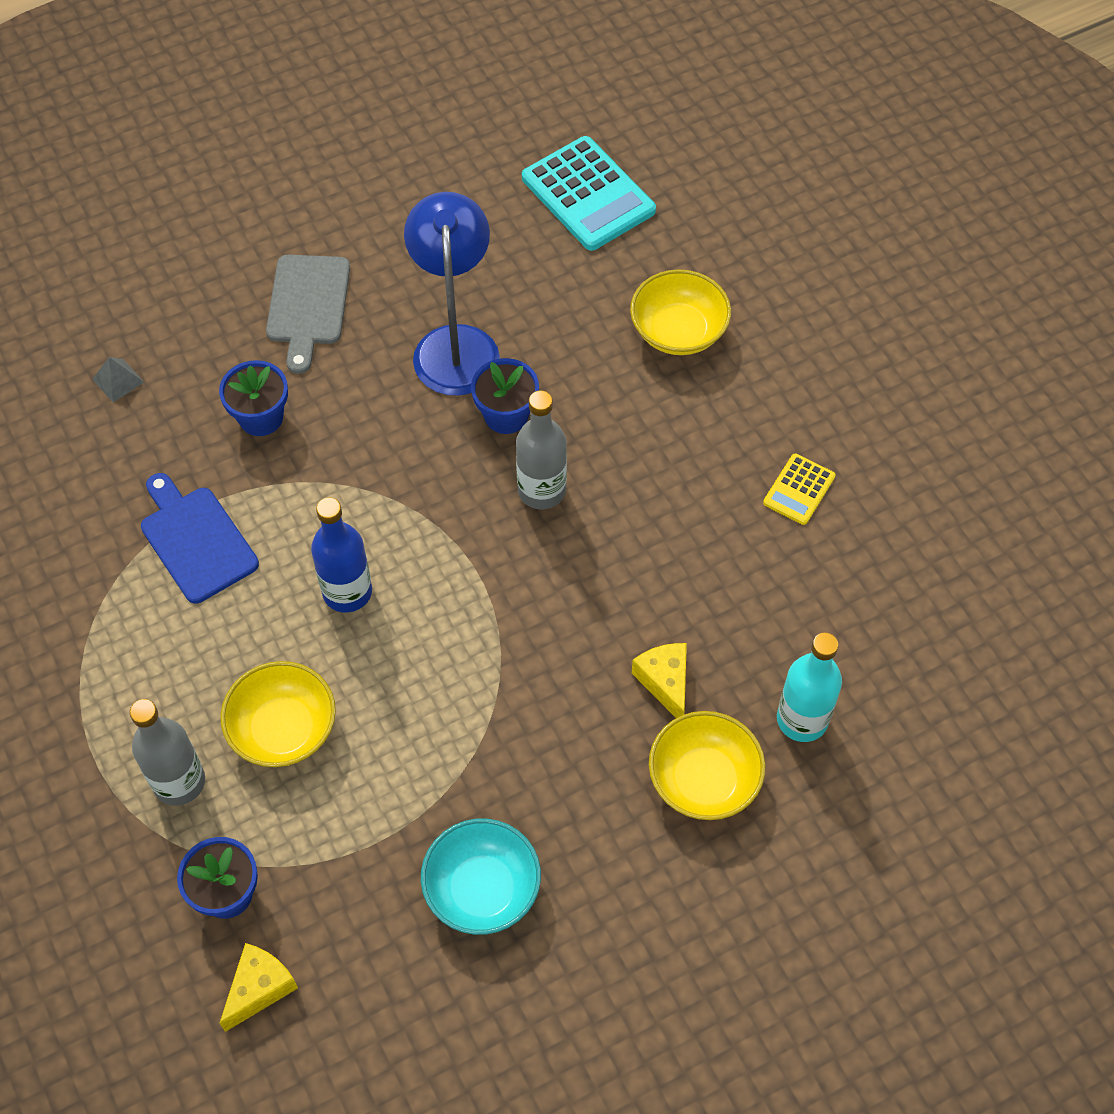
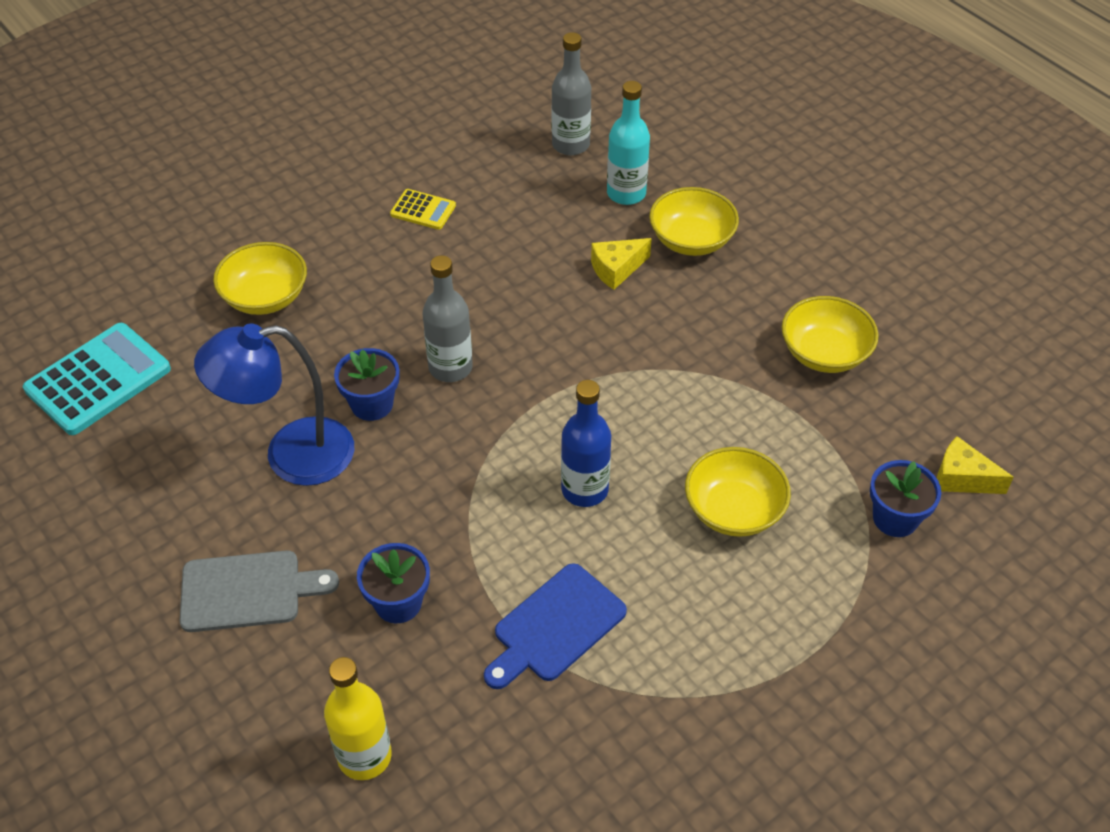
camera: 100 degrees left, 10 degrees down
(118, 380) = (364, 756): grey pyramid -> yellow bottle
(179, 782) = (809, 578): grey bottle -> grey bottle (570, 145)
(482, 888) = (824, 353): turquoise bowl -> yellow bowl

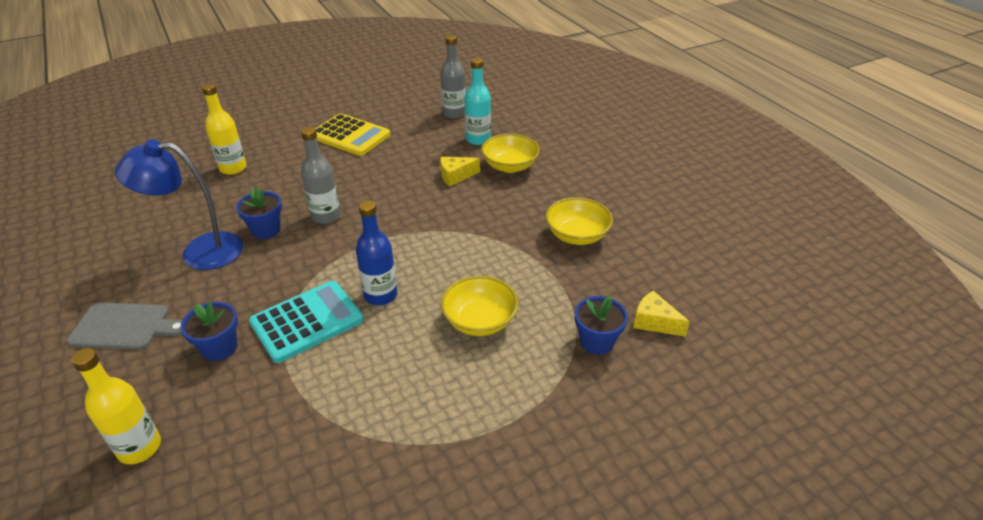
camera: 10 degrees right, 10 degrees down
(98, 379) = (109, 198): turquoise calculator -> turquoise calculator (307, 321)
(265, 297) = (233, 168): yellow bowl -> yellow bottle
(423, 210) = (350, 136): yellow calculator -> yellow calculator, size x1.93
(555, 626) = (320, 379): blue cutting board -> none

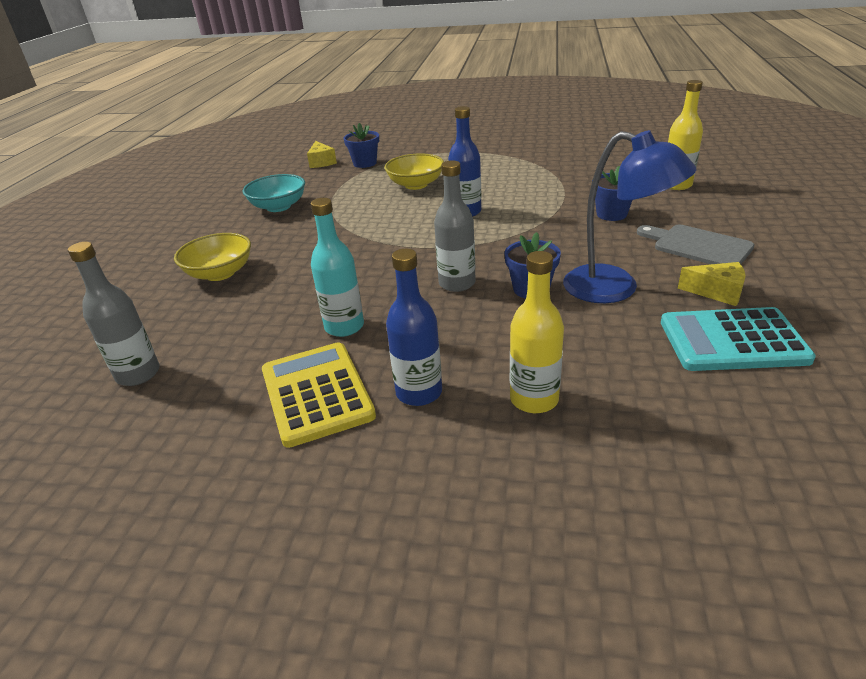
camera: 140 degrees left, 5 degrees down
(297, 152) = (419, 392): none -> blue bottle
(307, 321) = (535, 212): turquoise calculator -> turquoise calculator (732, 341)
(455, 176) = (283, 281): yellow cheese -> yellow cheese (717, 292)
(478, 139) = (188, 317): turquoise bottle -> turquoise bottle (344, 327)
(577, 235) = (278, 207): yellow bowl -> turquoise bowl

